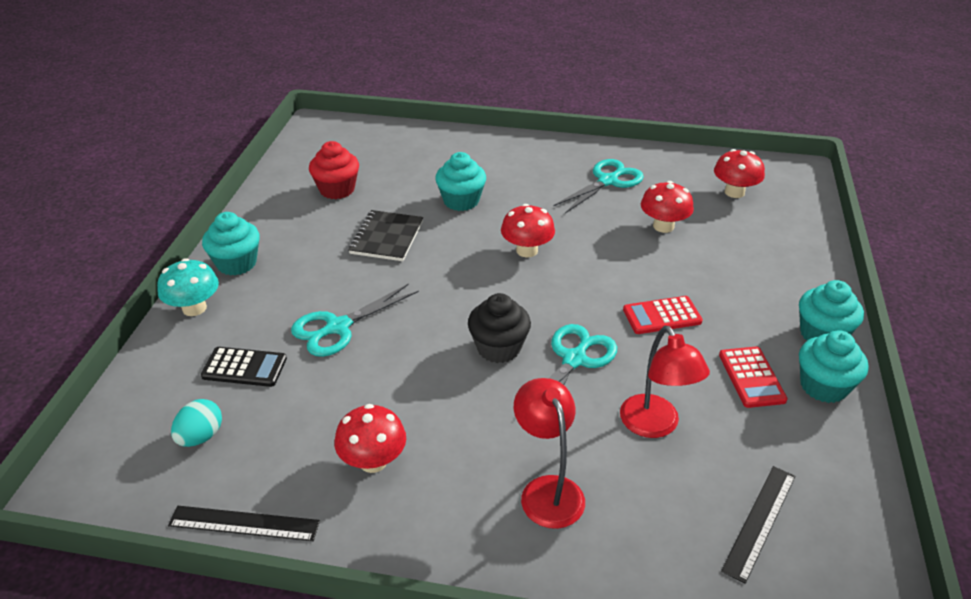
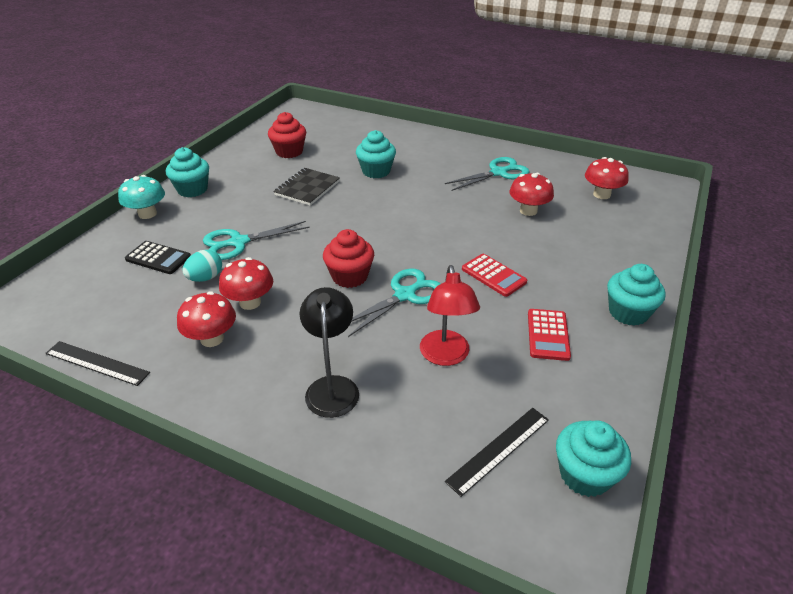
camera: 15 degrees right, 0 degrees up
(201, 437) = (102, 298): turquoise egg -> turquoise egg (205, 278)
(498, 348) = (350, 276): black cupcake -> red cupcake
(527, 250) = (408, 212): red mushroom -> red mushroom (250, 302)
(547, 490) = (332, 387): red lamp -> black lamp
(662, 316) = (493, 275): red calculator -> red calculator turned 135 degrees counterclockwise
(823, 386) = (610, 353): turquoise cupcake -> turquoise cupcake (584, 475)

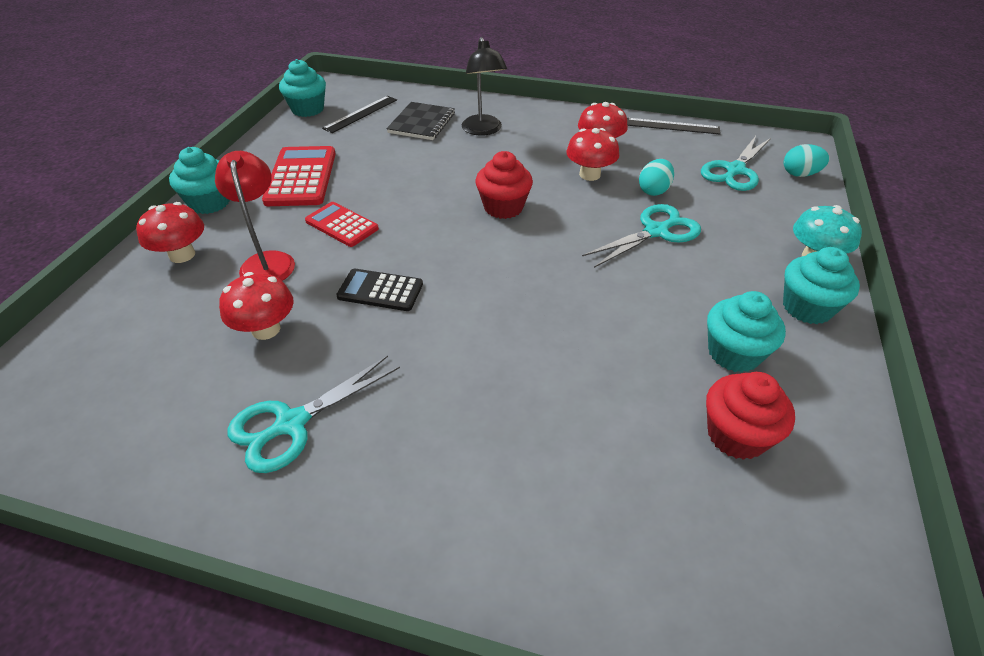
camera: 170 degrees right, 5 degrees up
(54, 279) = (800, 174): none -> turquoise egg
(158, 258) = (726, 204): black calculator -> black calculator (380, 290)
(307, 188) = (632, 334): black notebook -> black notebook (422, 123)
(376, 171) = (533, 395): turquoise cupcake -> turquoise cupcake (734, 353)
(404, 295) = (439, 195): turquoise scissors -> turquoise scissors (735, 170)
(445, 356) = (396, 154): red lamp -> red lamp (267, 261)
(548, 335) = (301, 177): red calculator -> red calculator, size x1.59
(601, 194) = (116, 385): red mushroom -> red mushroom (182, 255)

